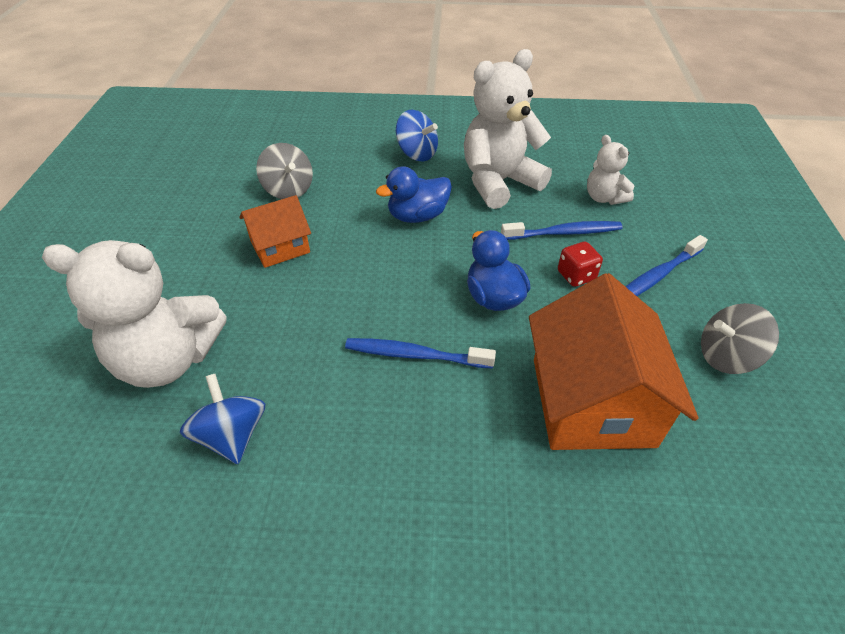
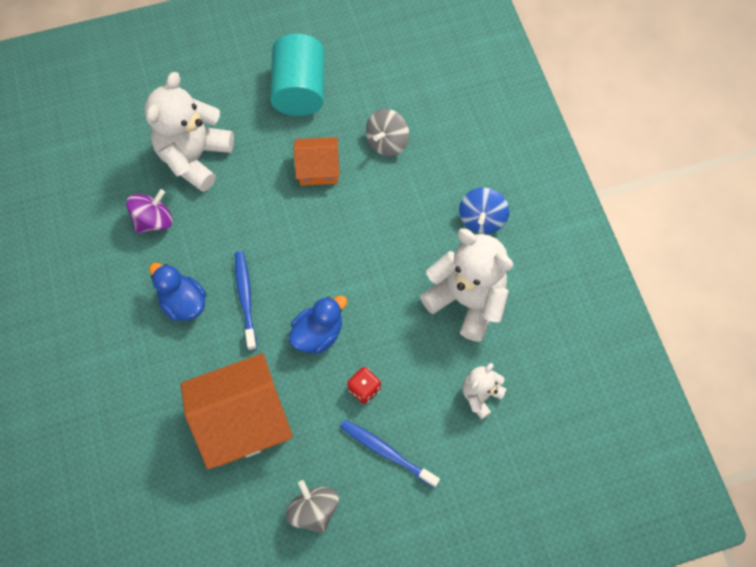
camera: 70 degrees right, 20 degrees up
(165, 237) = (299, 90): none -> turquoise cylinder
(168, 360) = (195, 157): white teddy bear -> white teddy bear turned 45 degrees clockwise
(232, 435) = (154, 220): blue spinning top -> purple spinning top
(280, 246) = (318, 169): orange house -> orange house turned 45 degrees counterclockwise
(417, 216) = (392, 250): blue duck -> blue duck (183, 302)
(564, 233) = (415, 369): blue toothbrush -> none

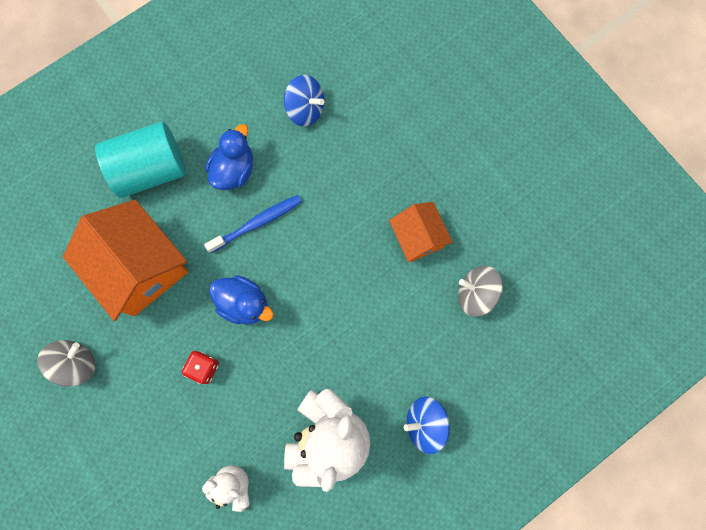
camera: 70 degrees right, 10 degrees up
(154, 220) = (305, 109): purple spinning top -> blue spinning top
(195, 157) = (384, 117): white teddy bear -> none
(299, 90) = (500, 184): turquoise cylinder -> turquoise cylinder (151, 170)
(386, 452) = (149, 411): blue toothbrush -> none

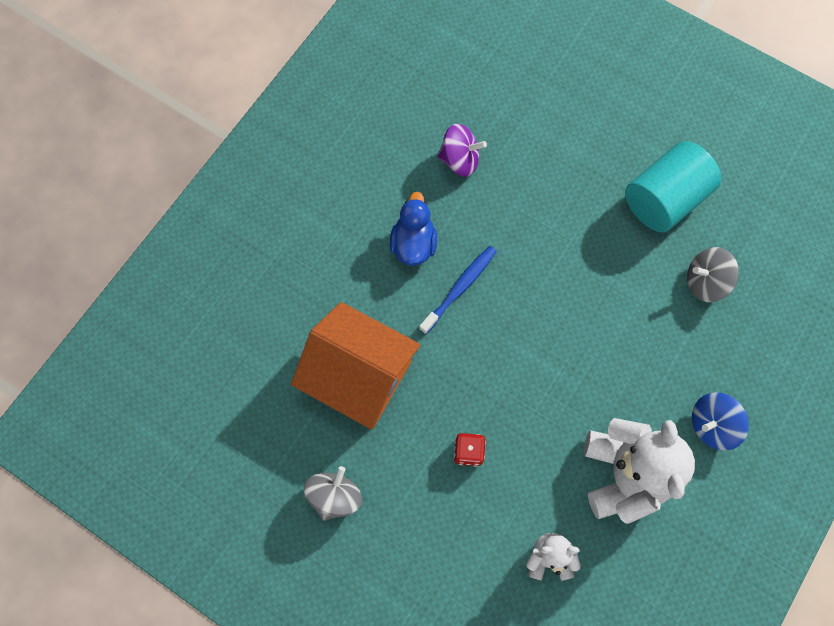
camera: 20 degrees left, 5 degrees down
(151, 170) = (328, 272): turquoise cylinder -> turquoise cylinder (663, 199)
(244, 303) = (482, 372): blue duck -> none
(305, 109) = (460, 160): blue spinning top -> purple spinning top
(418, 237) = (625, 246): orange house -> none

